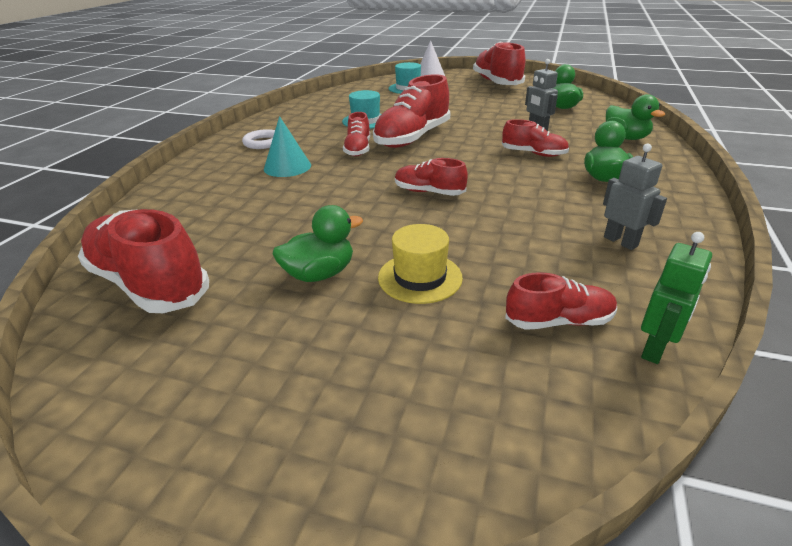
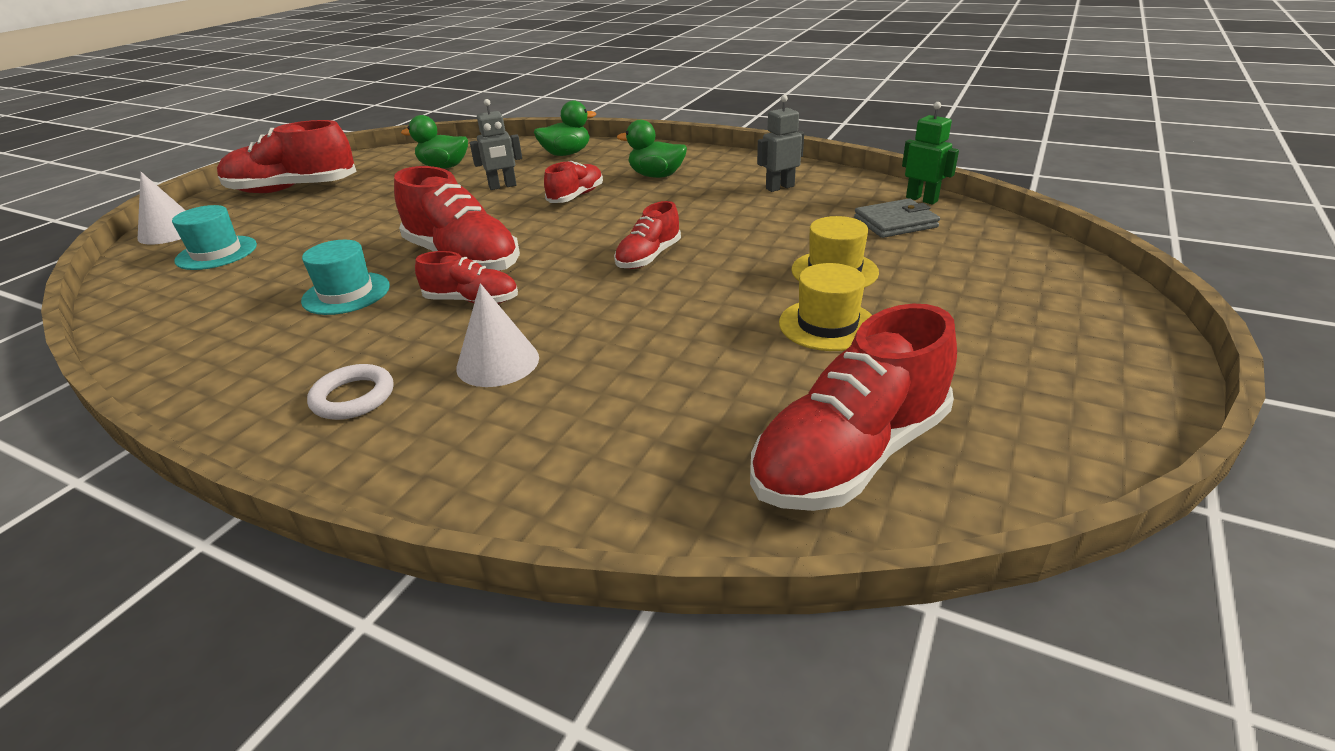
camera: 80 degrees left, 0 degrees up
(287, 167) = (498, 362): turquoise cone -> white cone
(319, 274) = (827, 325): green duck -> yellow hat
(559, 321) = (895, 223): red shoe -> grey wallet

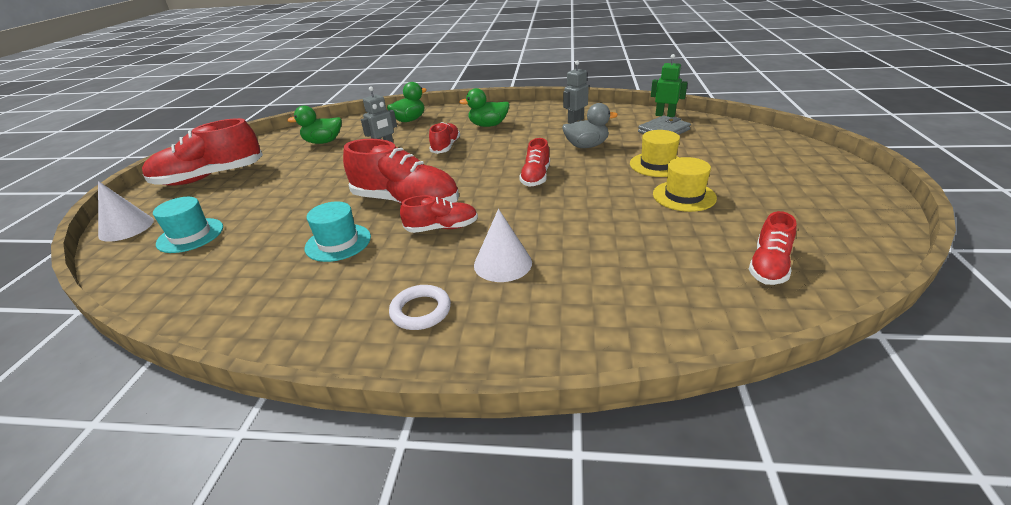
camera: 20 degrees left, 0 degrees up
(759, 226) = (586, 146): none -> grey duck
(850, 456) = (769, 266): red shoe -> red shoe, size x0.55

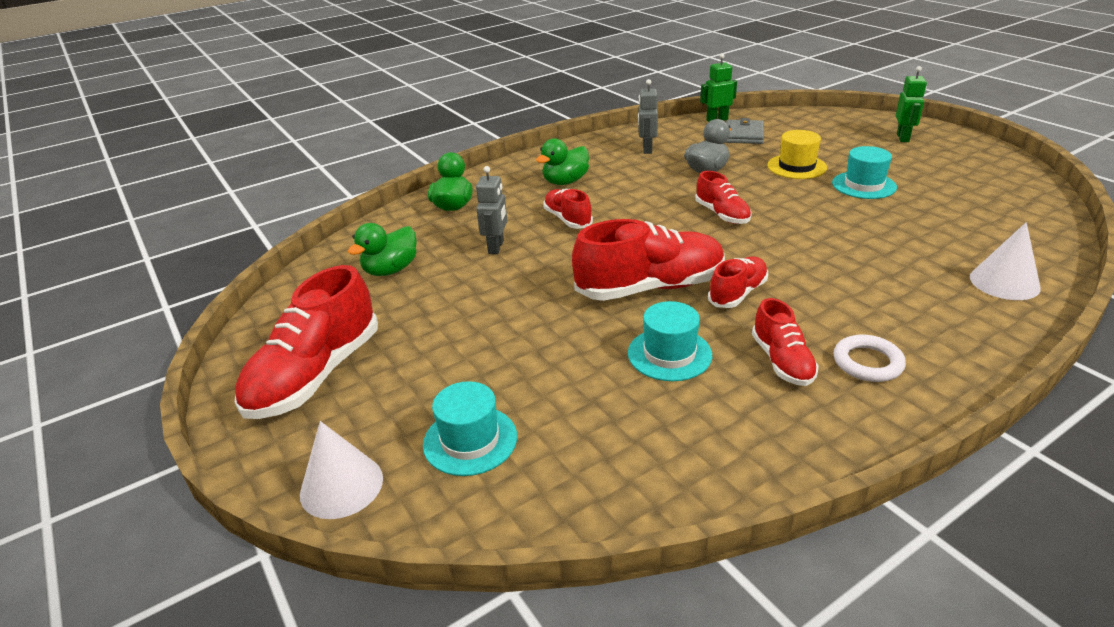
camera: 40 degrees left, 0 degrees up
(502, 263) = (847, 295): white cone -> white cone (1004, 282)
(684, 196) = (863, 185): yellow hat -> turquoise hat
(769, 266) = (1001, 213): red shoe -> red shoe (782, 361)
(804, 173) = (903, 138): none -> green robot

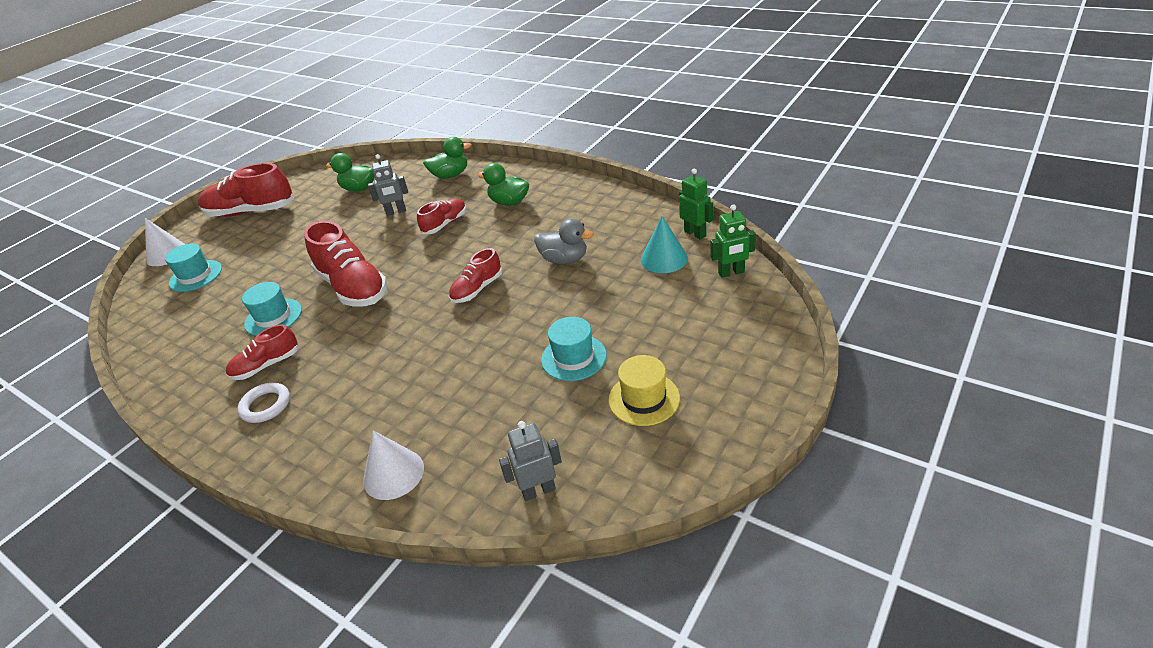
camera: 70 degrees right, 5 degrees up
(647, 149) = (595, 217): grey robot -> grey robot (538, 490)
(738, 293) = (351, 327): red shoe -> none
(744, 135) = (664, 259): grey wallet -> turquoise cone
(796, 167) = (599, 307): yellow hat -> yellow hat (644, 399)
(903, 138) = (727, 367): green robot -> green robot (731, 273)

